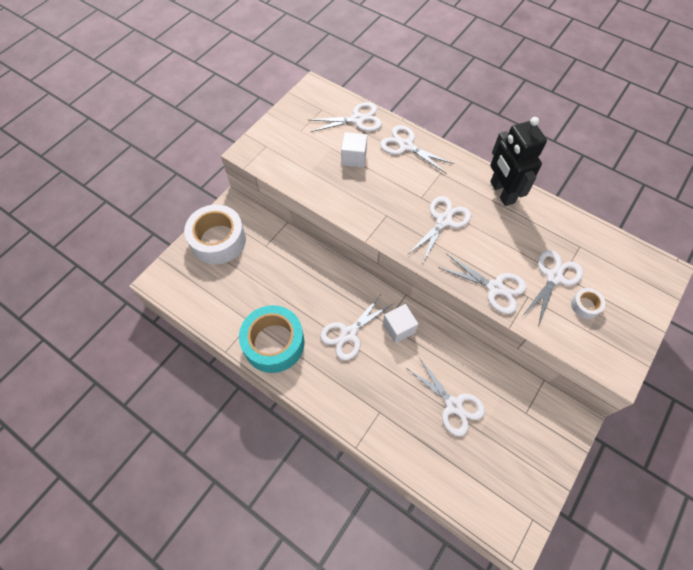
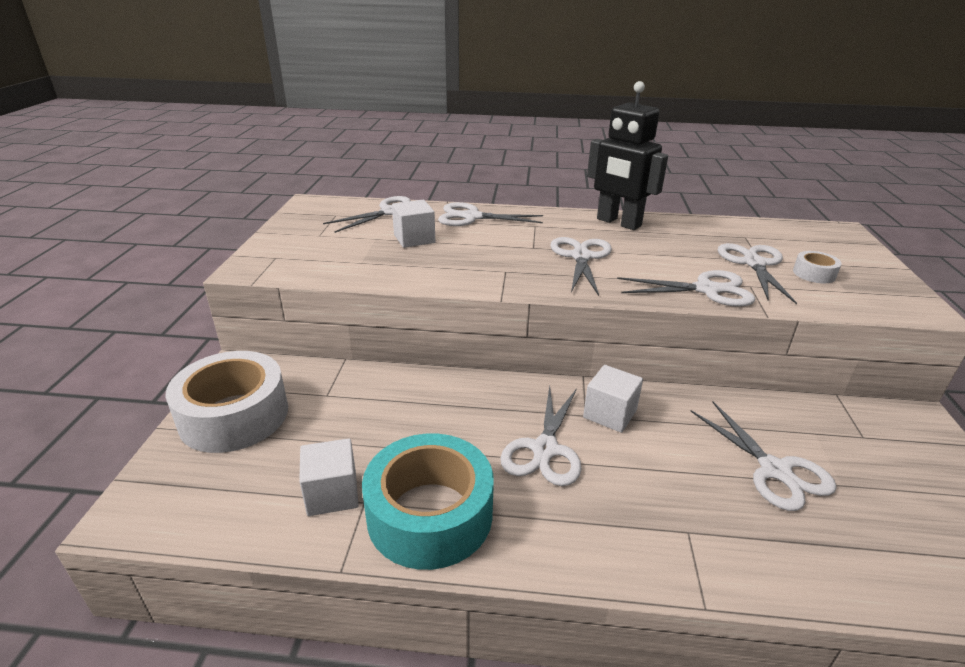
camera: 30 degrees left, 30 degrees down
(240, 310) = (332, 493): none -> white cube
(453, 405) = (775, 470): white scissors -> white scissors turned 45 degrees clockwise

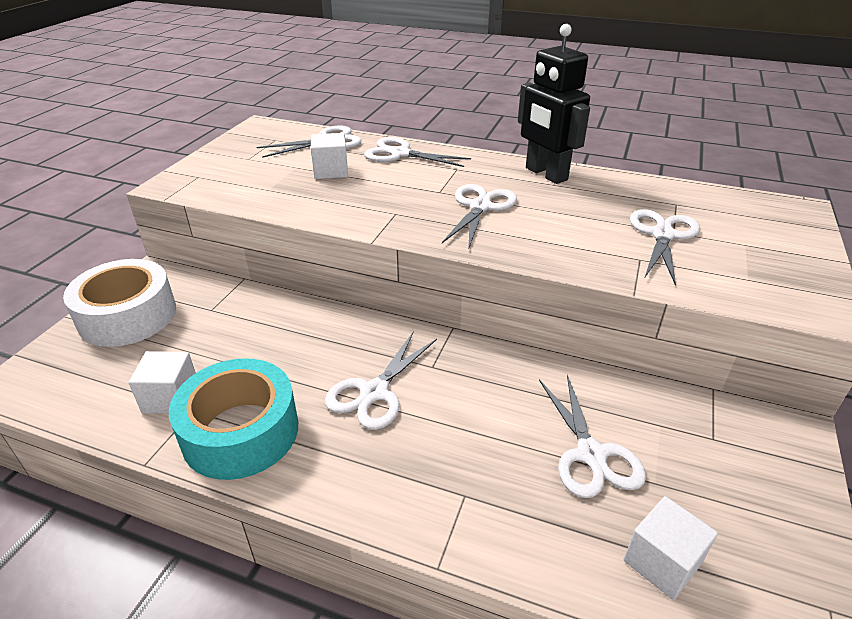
camera: 15 degrees right, 5 degrees up
(610, 414) = (456, 369): white cube -> white cube (662, 562)
(707, 290) = (588, 258): white scissors -> none
(814, 274) = (724, 254): white tape -> none

